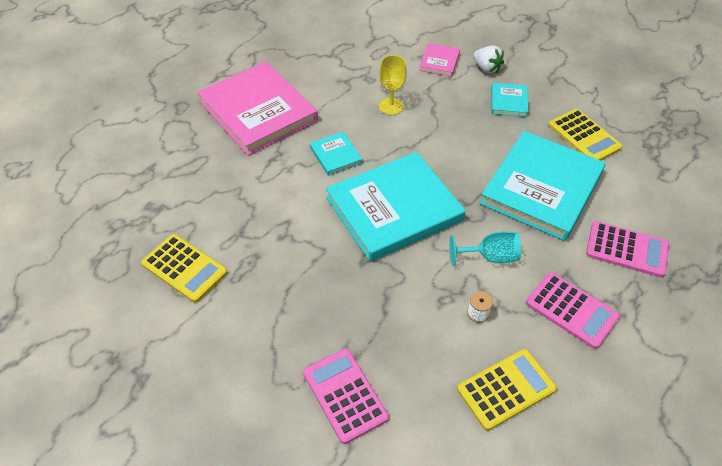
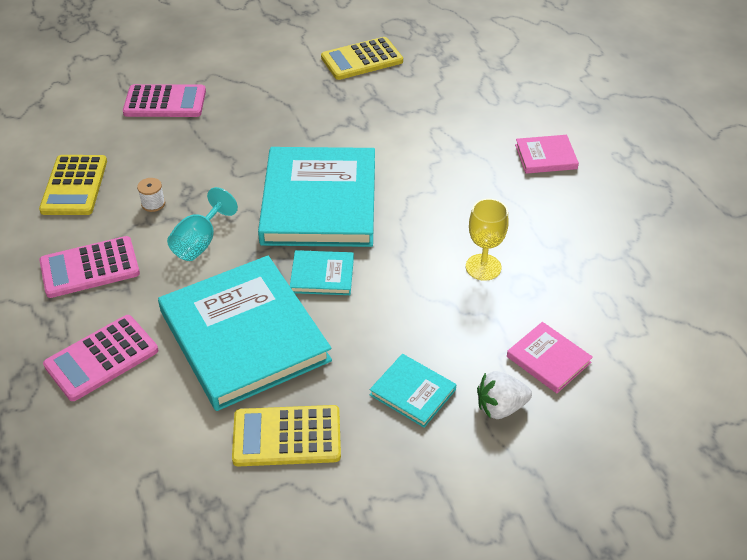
camera: 120 degrees right, 5 degrees down
(258, 111) = (546, 157): pink book -> pink book, size x0.44
(335, 155) = (431, 190): turquoise book -> turquoise book (322, 275)

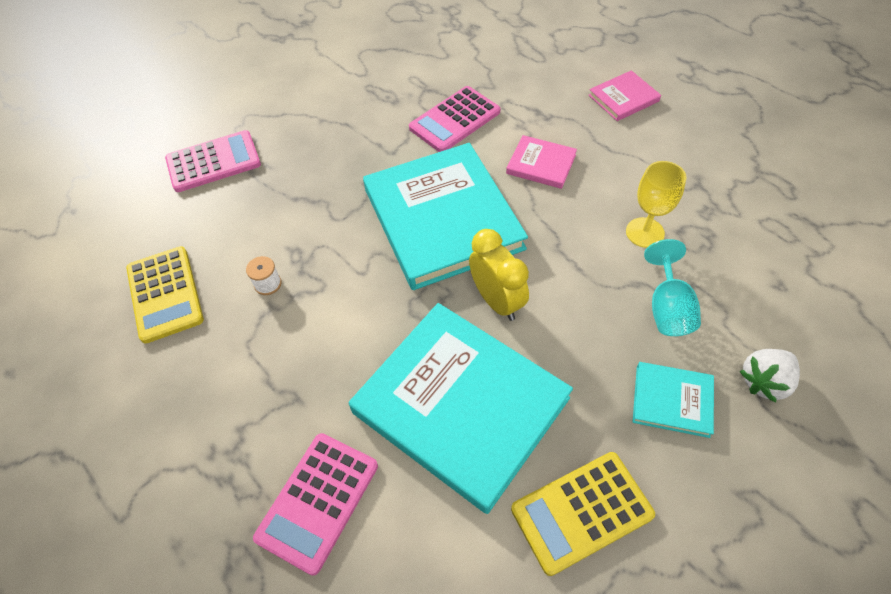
camera: 20 degrees left, 10 degrees up
(90, 268) = (239, 389): pink calculator -> pink calculator (455, 120)
(200, 242) = (346, 311): turquoise goblet -> turquoise goblet (667, 308)
(322, 275) = (497, 301): turquoise book -> yellow clock
(362, 59) = (390, 54): yellow calculator -> none
(548, 359) = (770, 309): pink book -> pink book (541, 164)

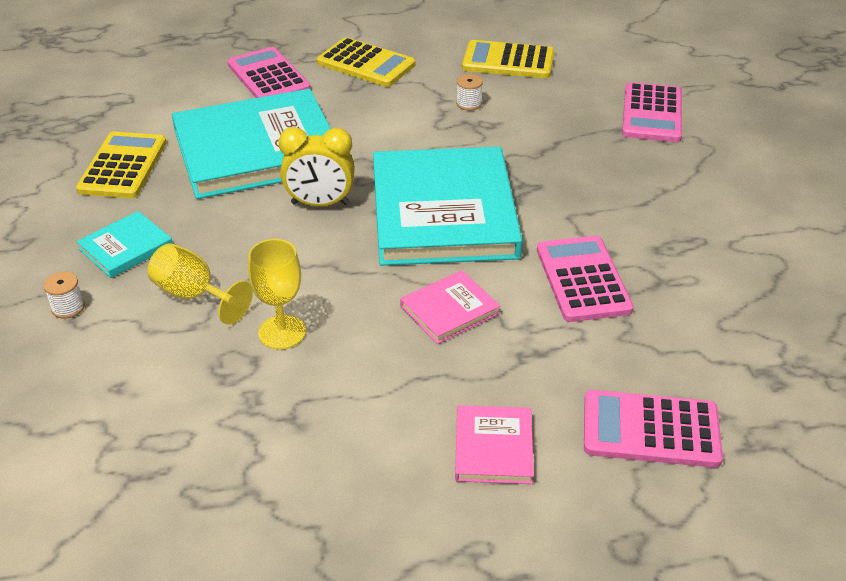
camera: 120 degrees right, 15 degrees down
(233, 417) = (366, 64): none -> yellow calculator
(442, 219) = (443, 212): turquoise book -> turquoise book turned 75 degrees clockwise
(551, 53) = (650, 430): none -> pink calculator
(667, 308) = (194, 295): turquoise goblet -> yellow goblet
(764, 381) = (68, 307): white strawberry -> white spool

